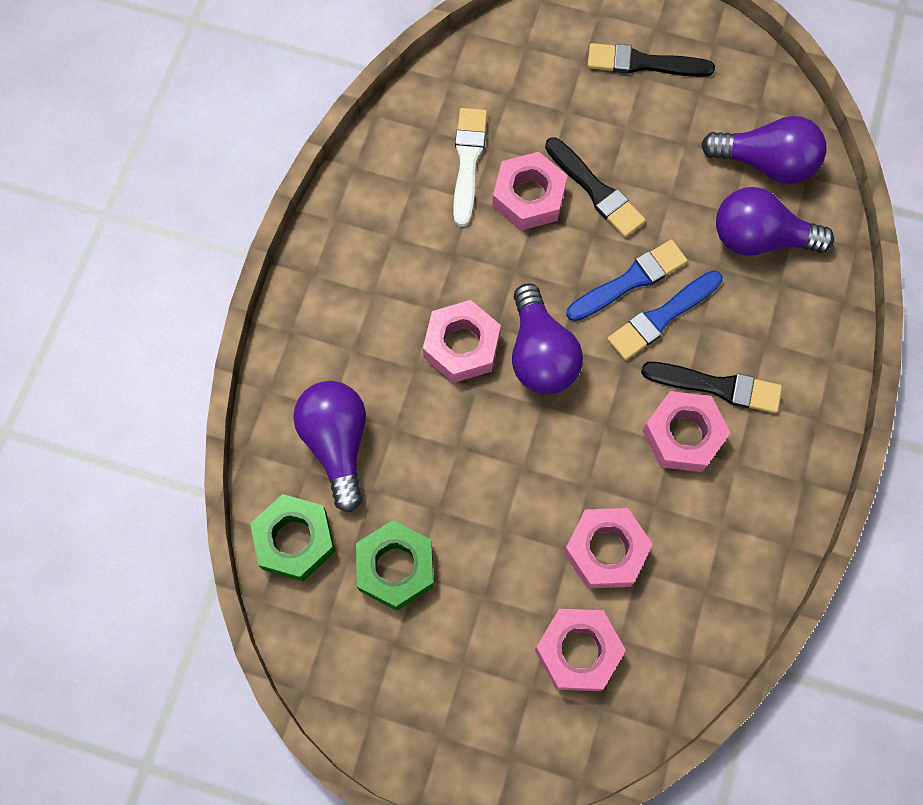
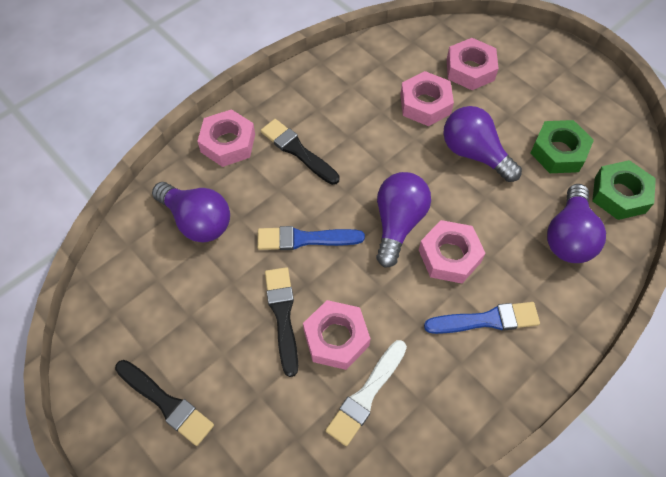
camera: 150 degrees left, 10 degrees down
(662, 317) = (301, 206): blue brush -> blue brush (486, 320)
(683, 435) = (338, 136): pink nut -> pink nut (228, 143)
(766, 163) = (147, 268): purple light bulb -> purple light bulb (474, 154)

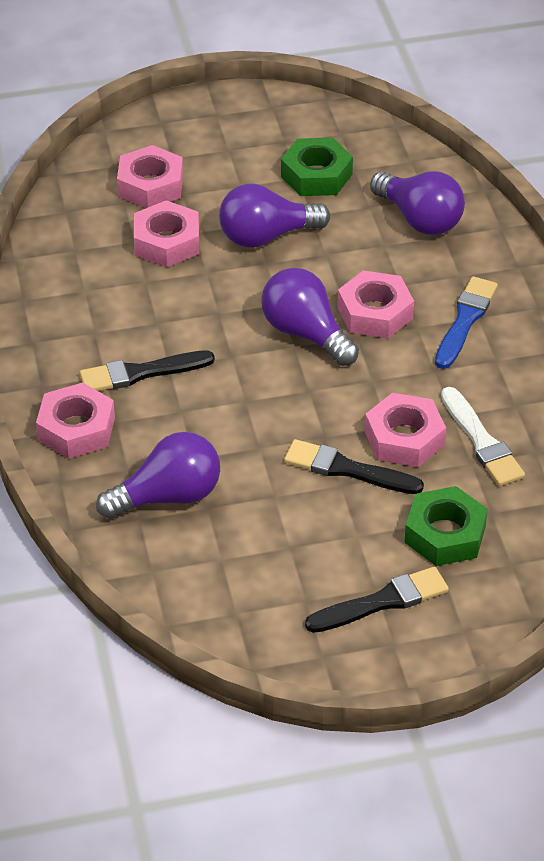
camera: 60 degrees left, 15 degrees down
(305, 239) = (266, 414): blue brush -> none
(619, 194) = (401, 161): green nut -> green nut (445, 534)

